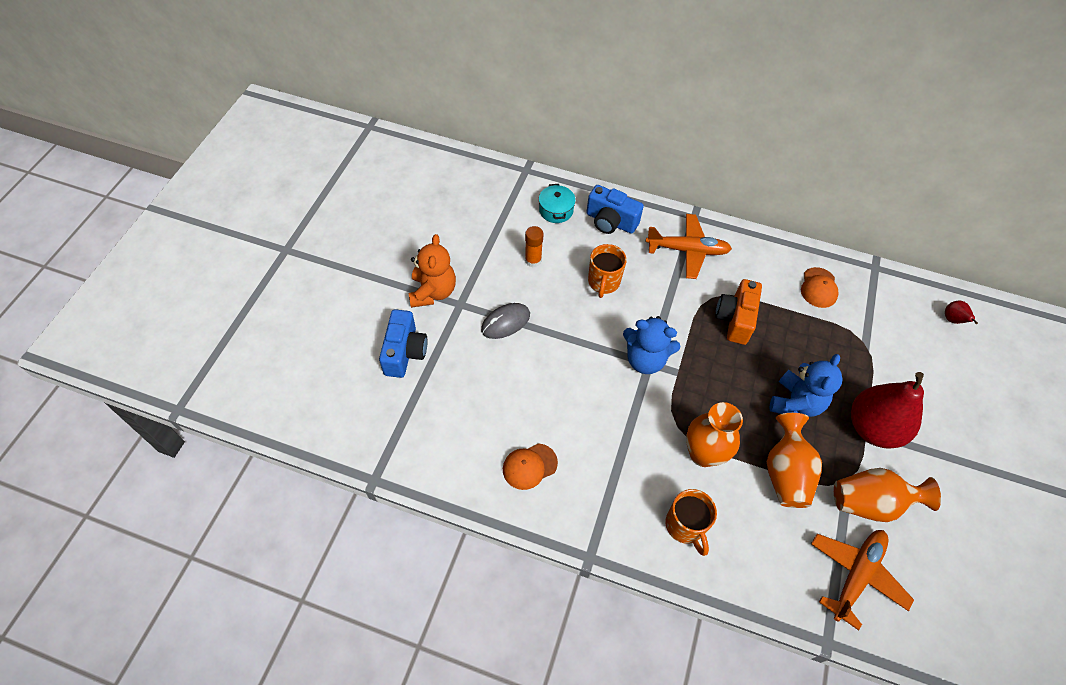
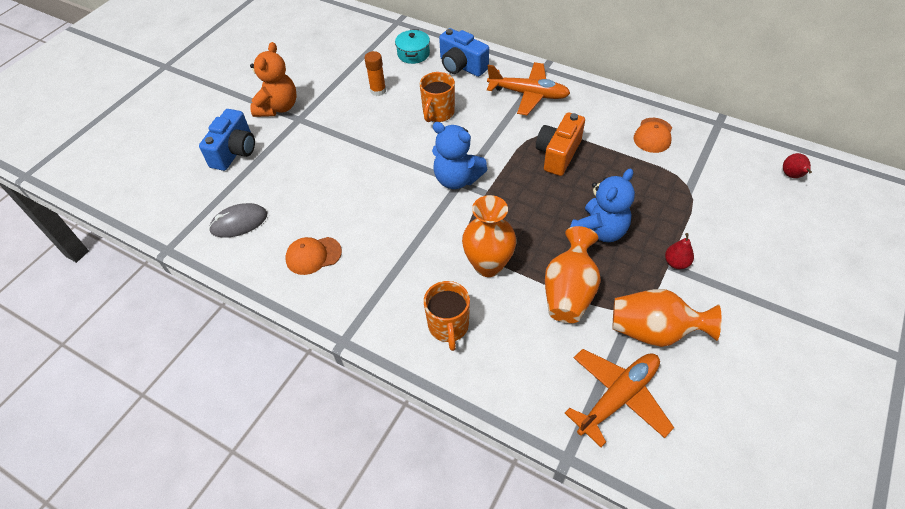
camera: 15 degrees right, 5 degrees down
(505, 322) = (335, 137): grey mouse -> grey mouse (239, 222)
(872, 428) = (676, 263): red pear -> red pear, size x0.41

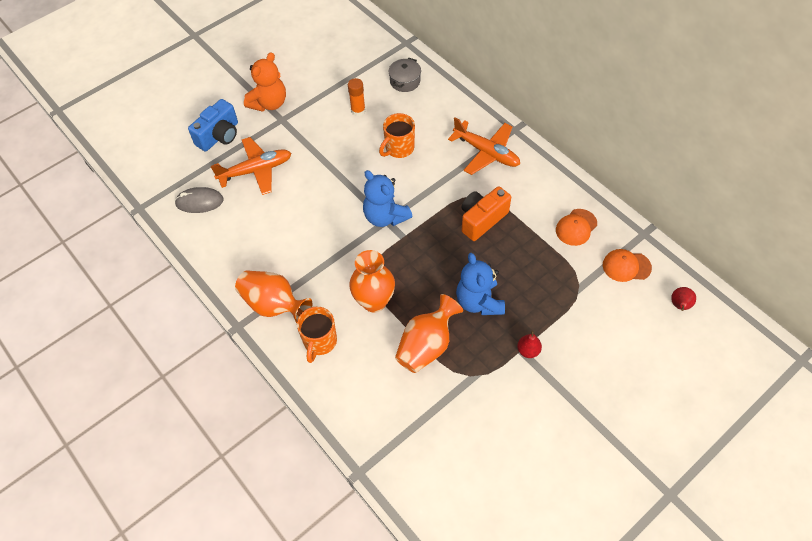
camera: 20 degrees right, 5 degrees up
(313, 255) = (244, 248): orange cap -> orange cap (626, 266)
(413, 54) = (405, 81): turquoise pot -> grey pot
(461, 66) = (441, 106): blue camera -> none
(599, 231) = (479, 302): blue teddy bear -> blue teddy bear turned 105 degrees clockwise
(618, 397) = (420, 442): orange plane -> orange plane (256, 170)
(653, 331) = (476, 401): orange vase -> orange vase (274, 305)

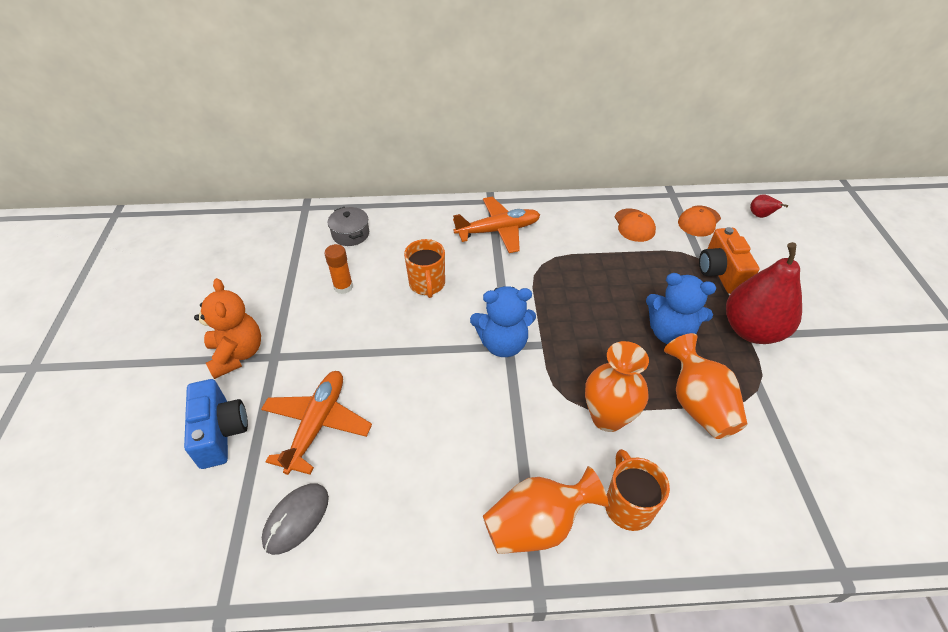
camera: 55 degrees left, 10 degrees down
(320, 342) = (628, 505): orange mug -> orange mug turned 150 degrees counterclockwise
(482, 219) = (573, 276): orange camera -> orange camera (721, 273)
(528, 350) = (752, 330): red pear -> red pear, size x2.46

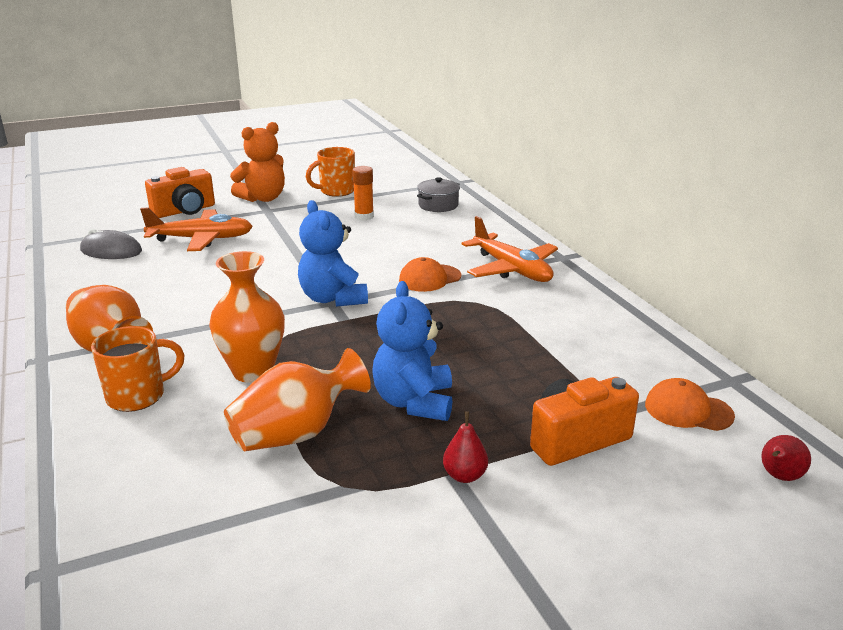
camera: 70 degrees right, 20 degrees down
(220, 432) = (185, 211): blue camera -> orange camera
(427, 284) = (394, 249): orange mug -> orange mug (336, 191)
(634, 225) = (616, 355): orange cap -> orange cap (429, 278)
(752, 330) = (465, 476): red pear -> red pear, size x0.41

